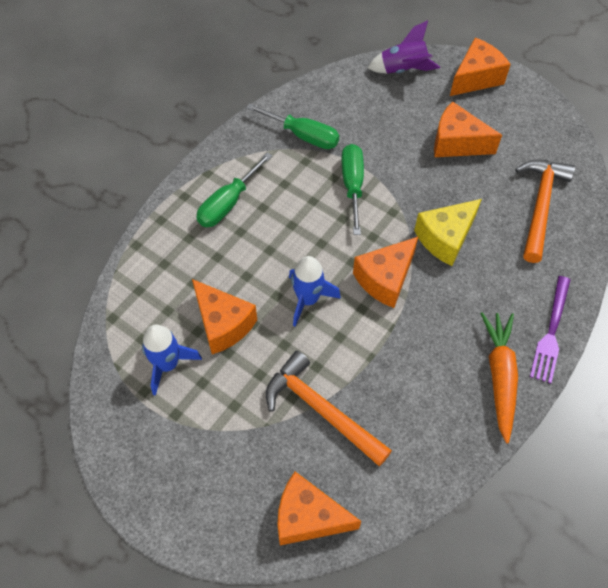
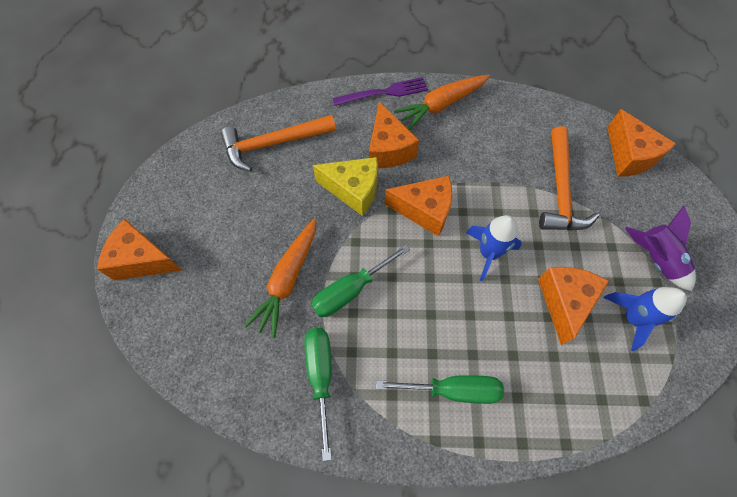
camera: 125 degrees left, 5 degrees up
(392, 152) = (287, 280): none -> orange carrot
(403, 70) = (166, 334): purple rocket -> purple rocket (655, 259)
(457, 143) = (241, 233): orange cheese -> orange cheese (388, 149)

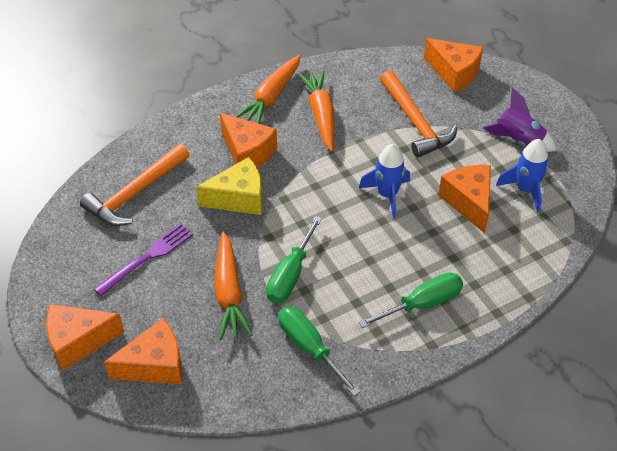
camera: 30 degrees left, 15 degrees down
(384, 92) = (211, 107): purple fork -> purple fork (148, 257)
(424, 210) = (312, 186): orange cheese -> orange cheese (155, 365)
(475, 142) = (321, 115): none -> orange carrot

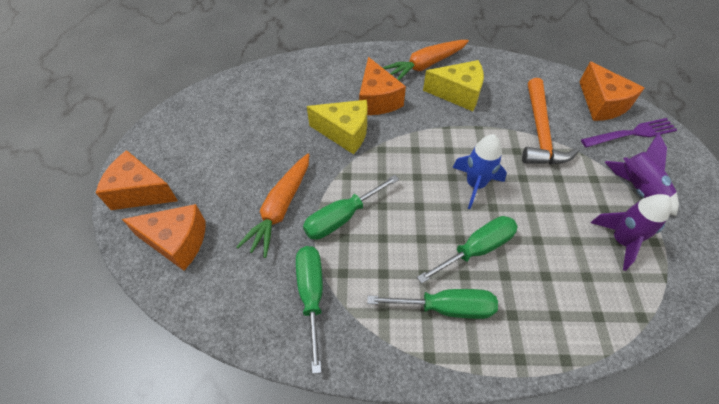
camera: 30 degrees right, 5 degrees up
(135, 193) = (270, 96): orange hammer -> none
(148, 257) = (242, 149): purple fork -> purple fork (632, 133)
(321, 115) = (458, 94): orange carrot -> yellow cheese
(420, 248) = (476, 249): none -> green screwdriver
(469, 202) = (552, 227): orange cheese -> none
(525, 190) = (621, 241): blue rocket -> purple rocket

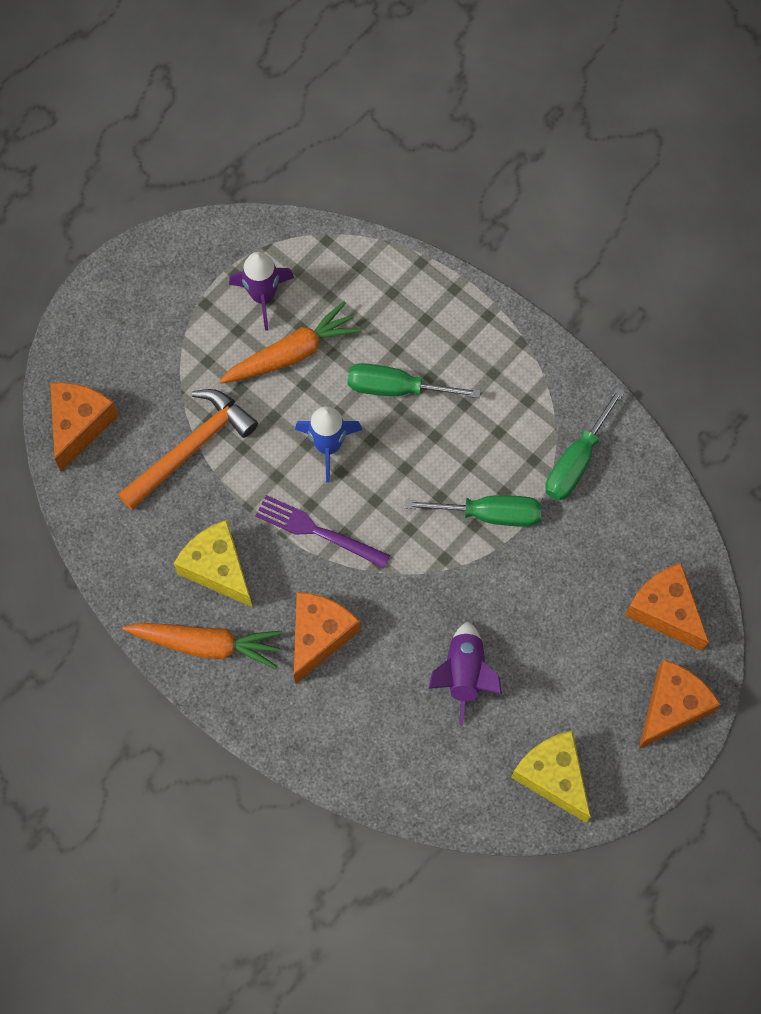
camera: 140 degrees left, 15 degrees up
(140, 192) = (672, 707): orange cheese -> orange cheese turned 105 degrees counterclockwise
(280, 209) = (541, 571): orange carrot -> orange carrot (292, 353)
(345, 133) = (399, 616): yellow cheese -> yellow cheese (553, 776)
(446, 308) = (473, 364): green screwdriver -> none
(632, 133) = (100, 370): purple fork -> purple fork (316, 531)
(637, 189) = (183, 321): purple rocket -> purple rocket (464, 674)

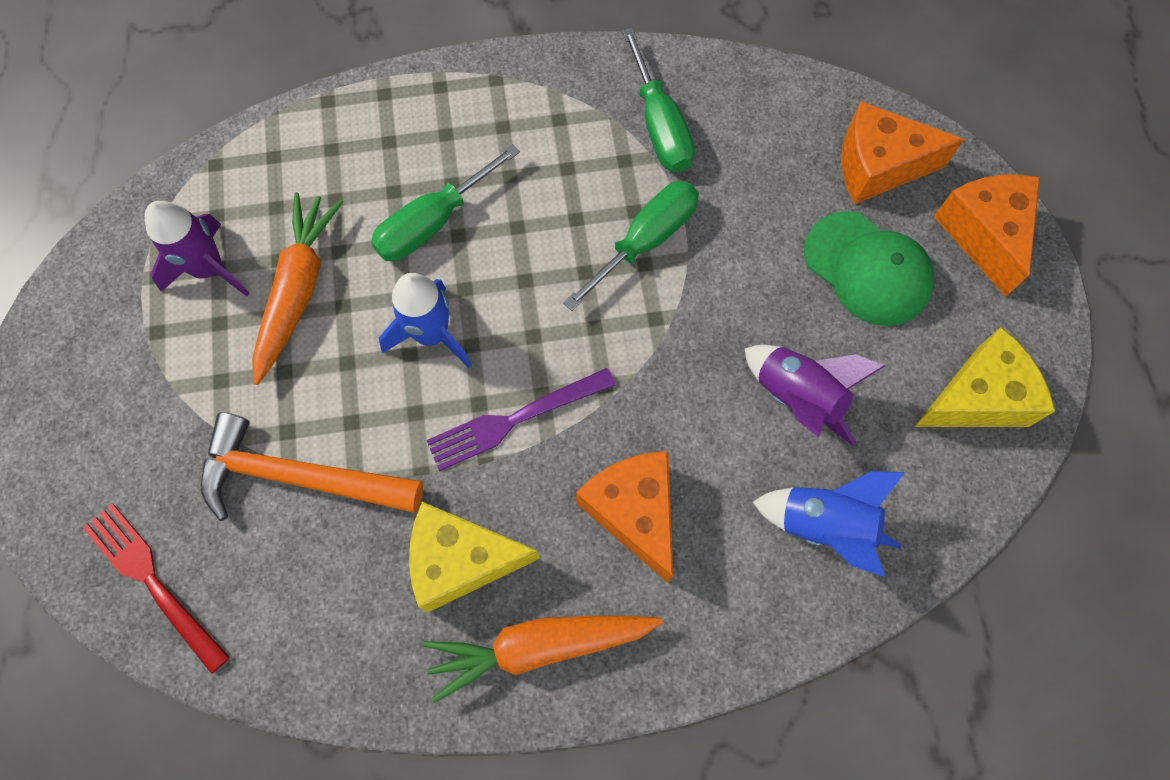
camera: 50 degrees left, 0 degrees up
(80, 425) = (152, 580): orange cheese -> red fork
(191, 448) = (299, 476): orange hammer -> orange hammer turned 75 degrees counterclockwise
(207, 644) = (539, 646): orange carrot -> orange carrot turned 150 degrees counterclockwise
(399, 744) = (824, 525): none -> blue rocket
(553, 776) = (977, 398): yellow cheese -> yellow cheese turned 150 degrees clockwise
(585, 655) = (867, 269): none -> green cap

